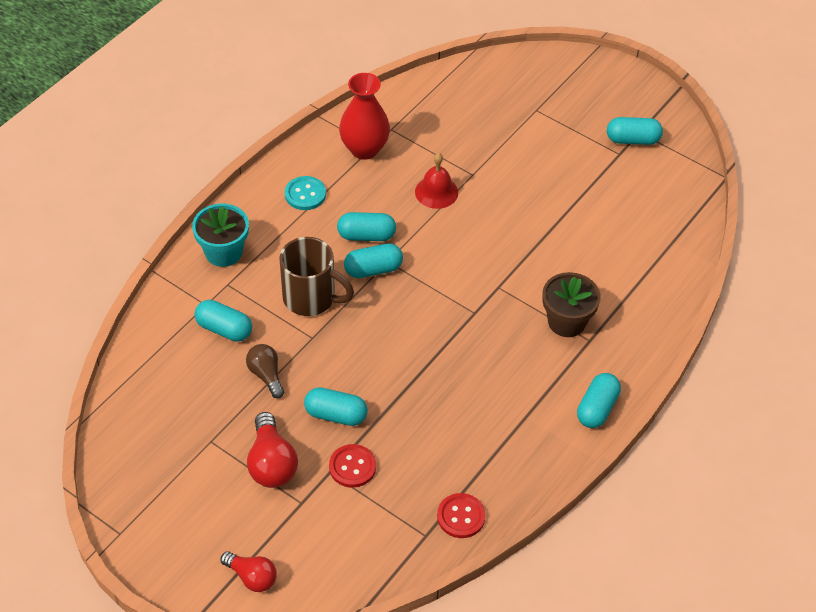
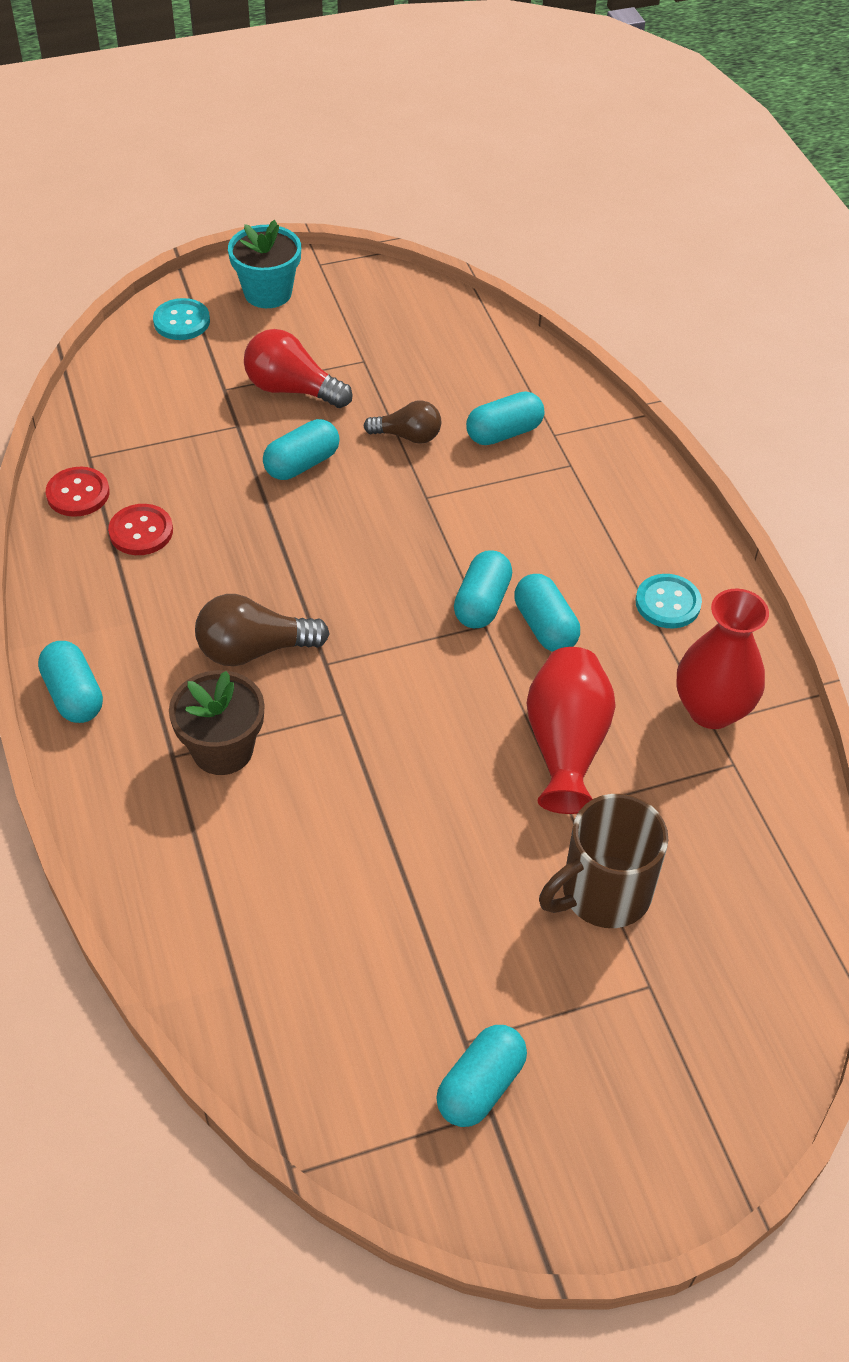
camera: 125 degrees right, 0 degrees up
(223, 252) = (624, 483): turquoise flower pot -> turquoise flower pot (268, 293)
(252, 577) = (181, 321): red light bulb -> turquoise button
(311, 298) = (486, 524): brown mug -> brown mug (603, 893)
(352, 467) = (225, 444): red button -> red button (141, 531)
(366, 235) = (545, 626): turquoise capsule -> turquoise capsule turned 60 degrees counterclockwise
(436, 192) = (566, 745): red bell -> red vase
(494, 349) = (253, 650): none -> brown light bulb

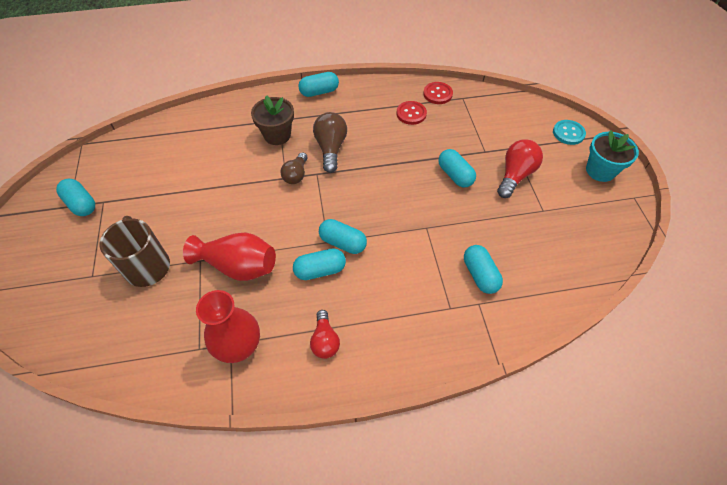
camera: 100 degrees right, 5 degrees up
(408, 436) = (477, 224): brown light bulb -> brown light bulb (296, 175)
(668, 603) = (325, 340): turquoise button -> red light bulb

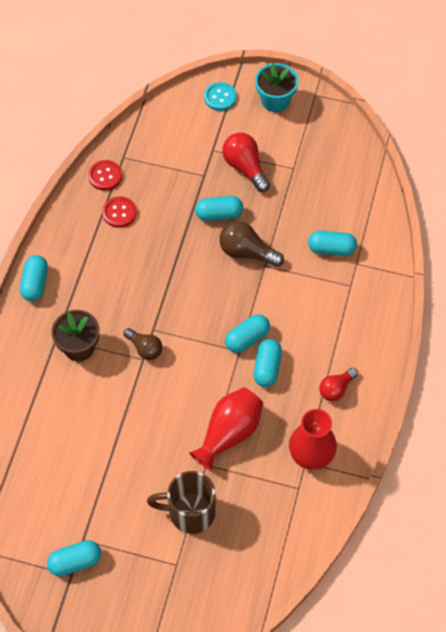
camera: 65 degrees left, 5 degrees up
(325, 340) = (336, 389): red light bulb -> red light bulb turned 120 degrees clockwise
(331, 148) = (126, 304): brown light bulb -> brown light bulb (247, 252)

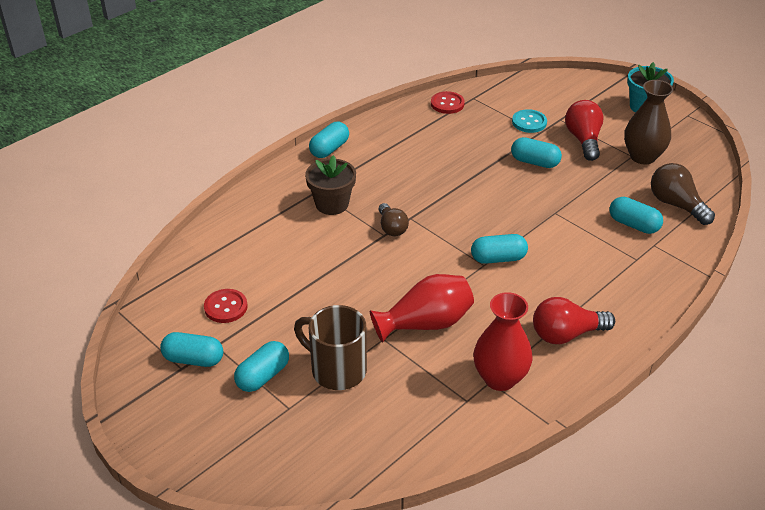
camera: 30 degrees right, 20 degrees down
(119, 213) = (441, 130): red button -> red button (226, 307)
(220, 97) = (591, 89): turquoise button -> turquoise button (529, 122)
(247, 252) = (543, 197): brown light bulb -> brown light bulb (676, 205)
(267, 368) = (503, 288): turquoise capsule -> turquoise capsule (263, 376)
(302, 165) = (642, 156): none -> brown vase
(336, 389) = (566, 334): red light bulb -> red light bulb, size x1.50

